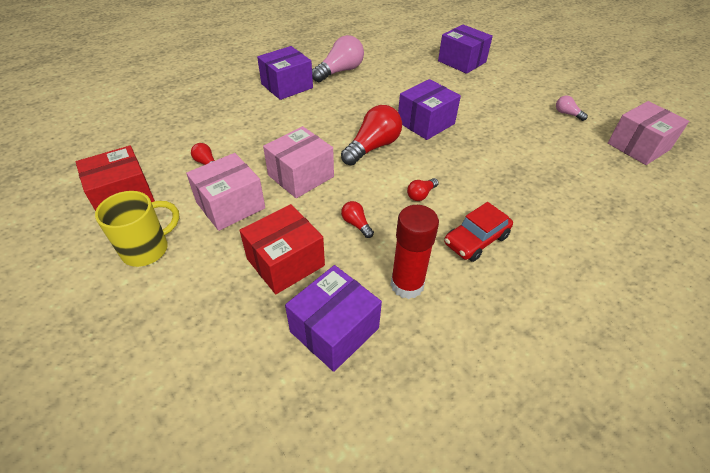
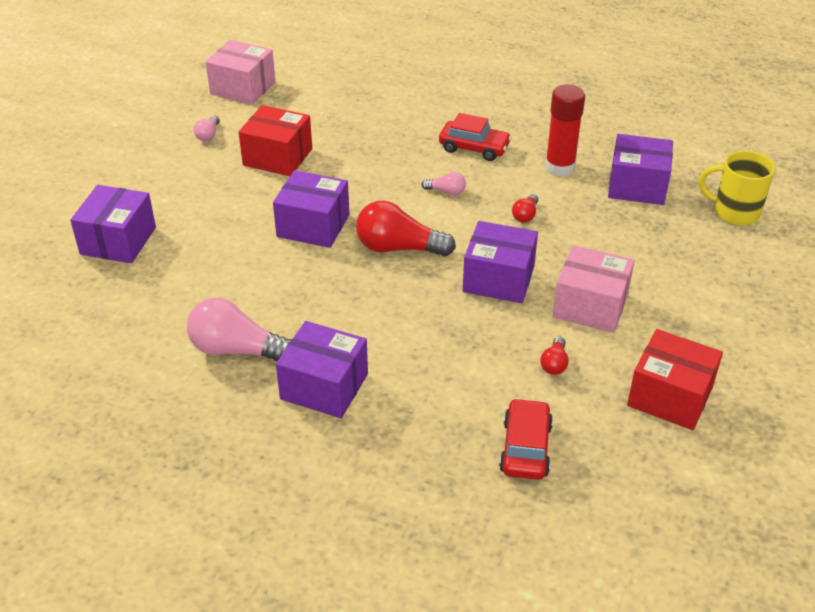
camera: 120 degrees left, 5 degrees down
(147, 249) = (698, 327): yellow mug -> yellow mug (734, 212)
(171, 126) = (525, 448): none -> red car
(285, 262) = (611, 236): red box -> red box (277, 157)
(301, 176) = (498, 279): pink box -> purple box
(421, 195) = (446, 192): red light bulb -> pink light bulb

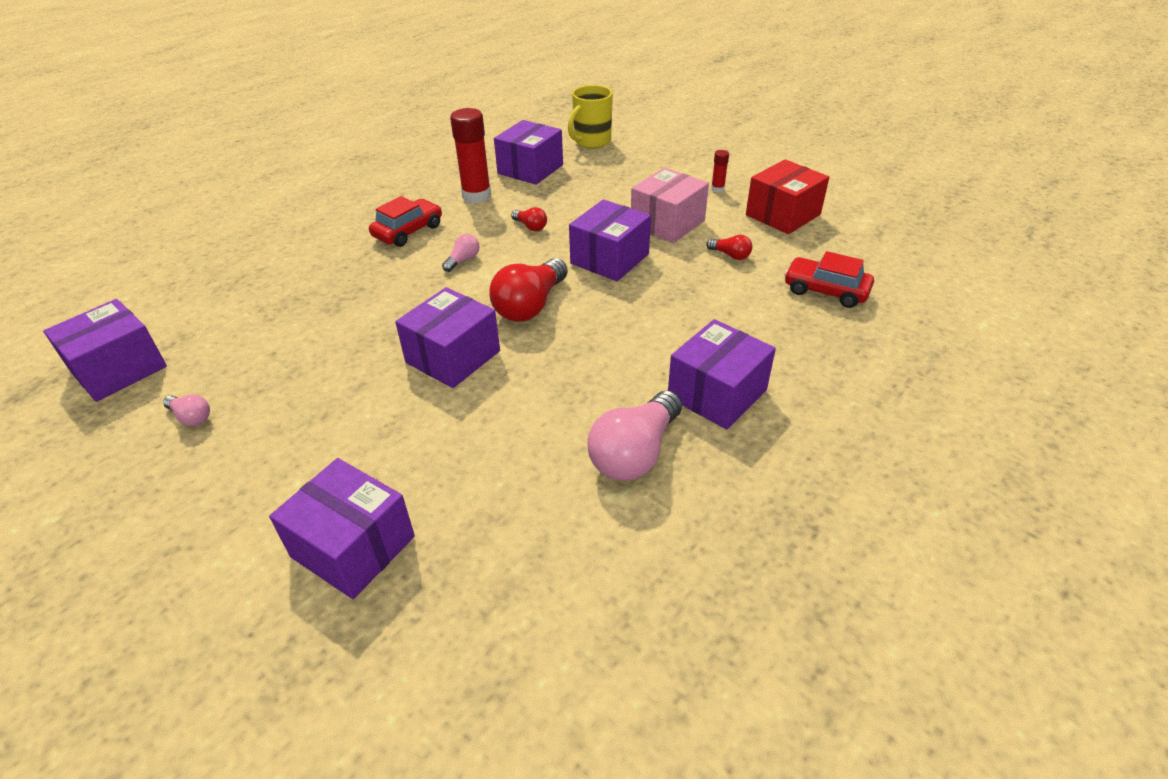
camera: 70 degrees left, 0 degrees up
(243, 88) = (119, 369): pink box -> purple box
(277, 157) = (300, 363): red box -> none
(694, 332) = (717, 189): none -> red glue stick

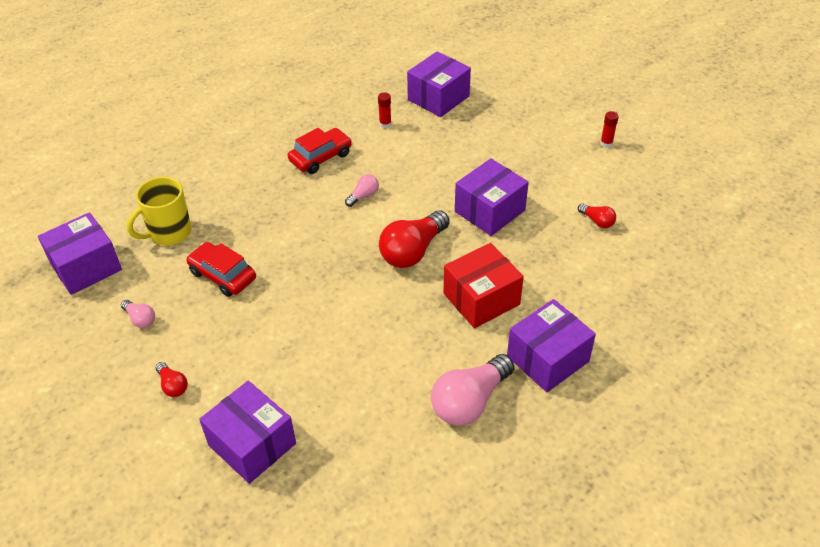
camera: 10 degrees right, 5 degrees up
(453, 357) = (343, 293): purple box -> none
(476, 196) = (385, 124): red glue stick -> red glue stick, size x0.46
(530, 227) = (427, 166): red light bulb -> red light bulb (173, 385)
(591, 142) = (501, 70): yellow mug -> yellow mug (169, 233)
(667, 223) = (550, 178): pink box -> none
(782, 215) = (658, 181): red box -> red box (481, 299)
(825, 291) = (670, 271): red car -> red car (222, 275)

